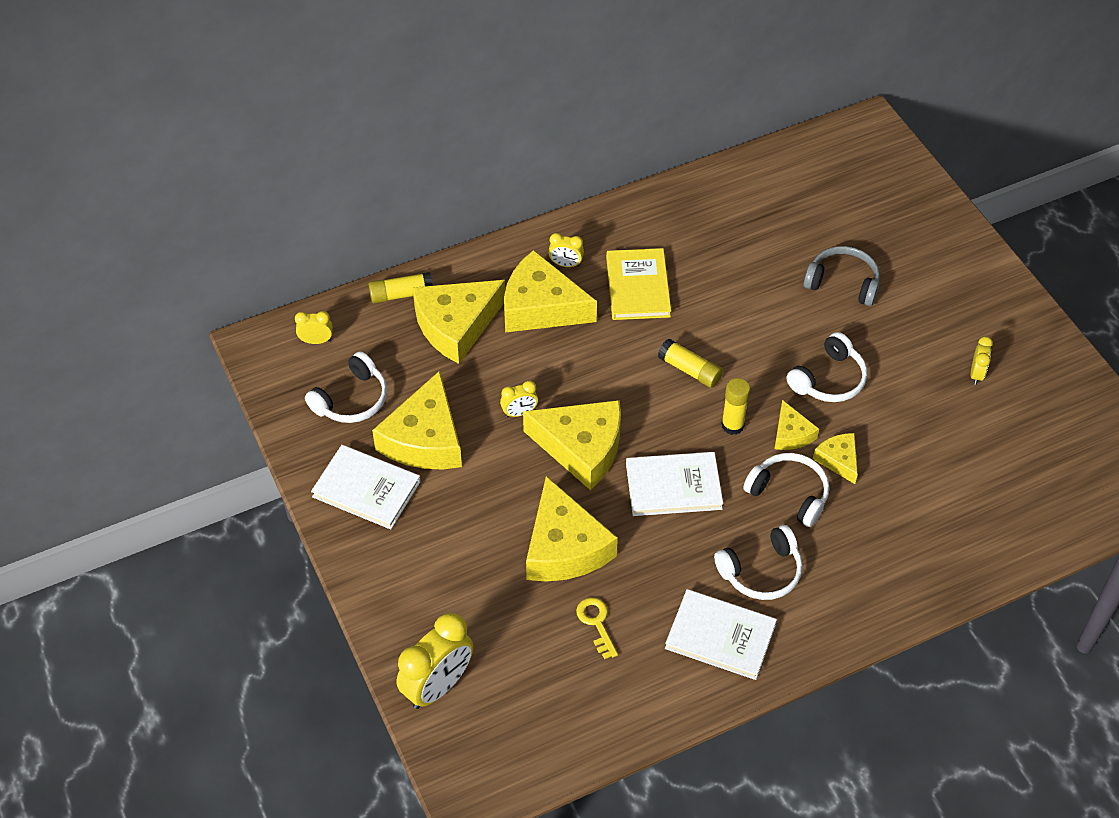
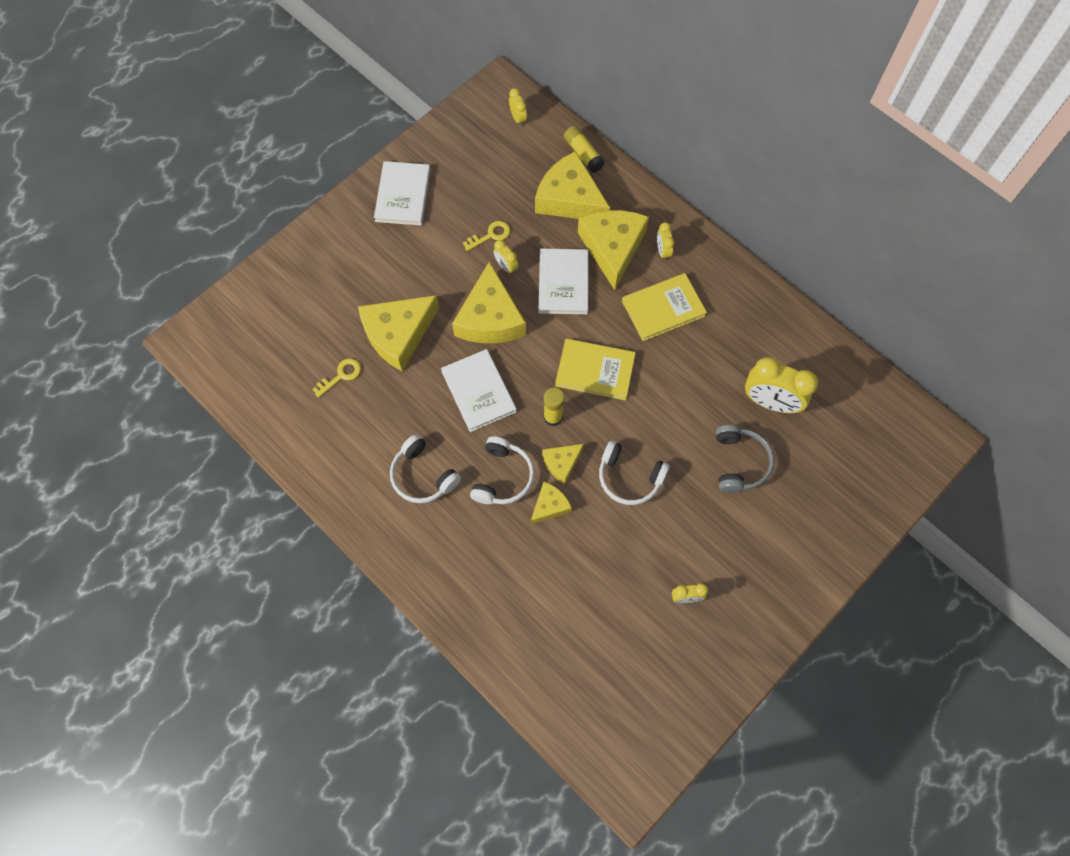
camera: 70 degrees right, 15 degrees up
(352, 399) = (475, 159): white headphones -> none
(425, 439) = (459, 215): yellow cheese -> none
(438, 686) = (260, 294): yellow clock -> yellow clock (770, 402)
(469, 415) = (490, 235): none -> yellow key
(690, 370) = (595, 370): yellow glue stick -> yellow book
(720, 636) = (356, 462): white book -> white book (563, 283)

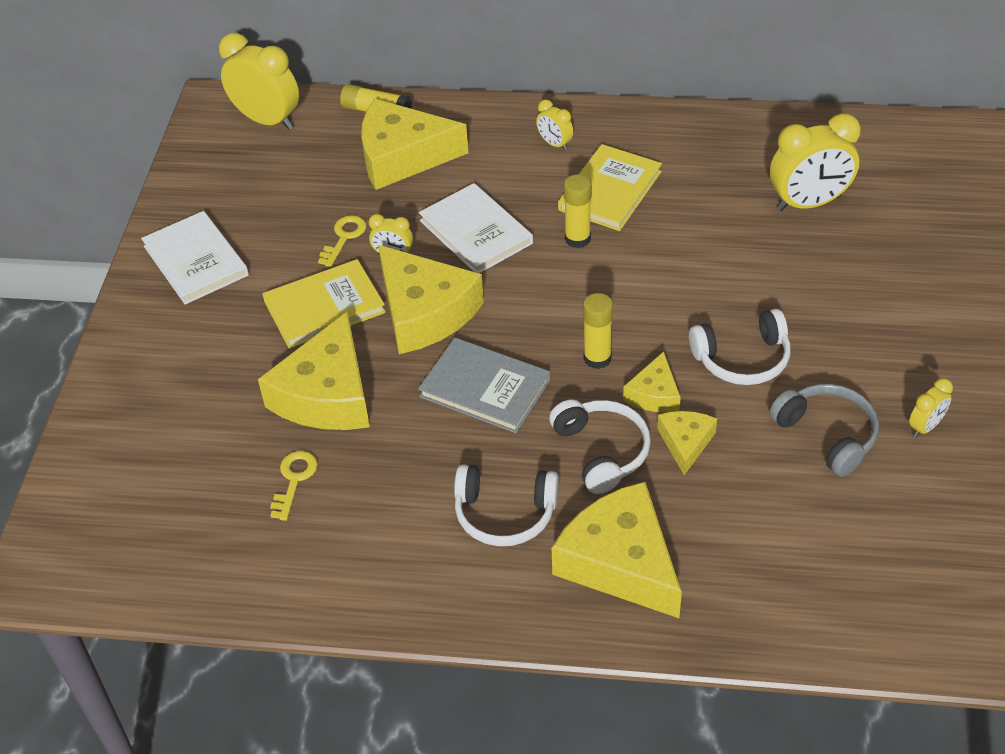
camera: 35 degrees left, 20 degrees down
(478, 391) = (485, 388): white book -> grey book
(518, 118) = (267, 120): yellow clock -> yellow clock, size x2.03
(595, 370) = (597, 287): yellow book -> yellow book (324, 307)
(612, 248) = (497, 171): yellow cheese -> yellow cheese (620, 562)
(614, 329) = (577, 239): none -> yellow glue stick
(739, 462) = (838, 272): grey headphones -> grey headphones (827, 434)

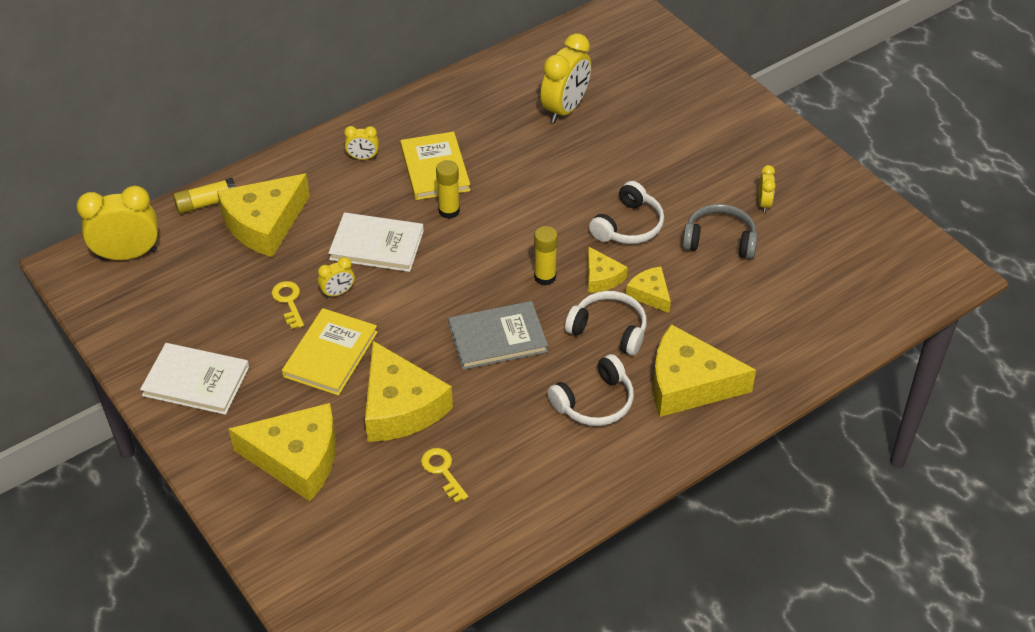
camera: 45 degrees left, 0 degrees up
(424, 312) = (403, 316): yellow cheese -> yellow cheese (297, 459)

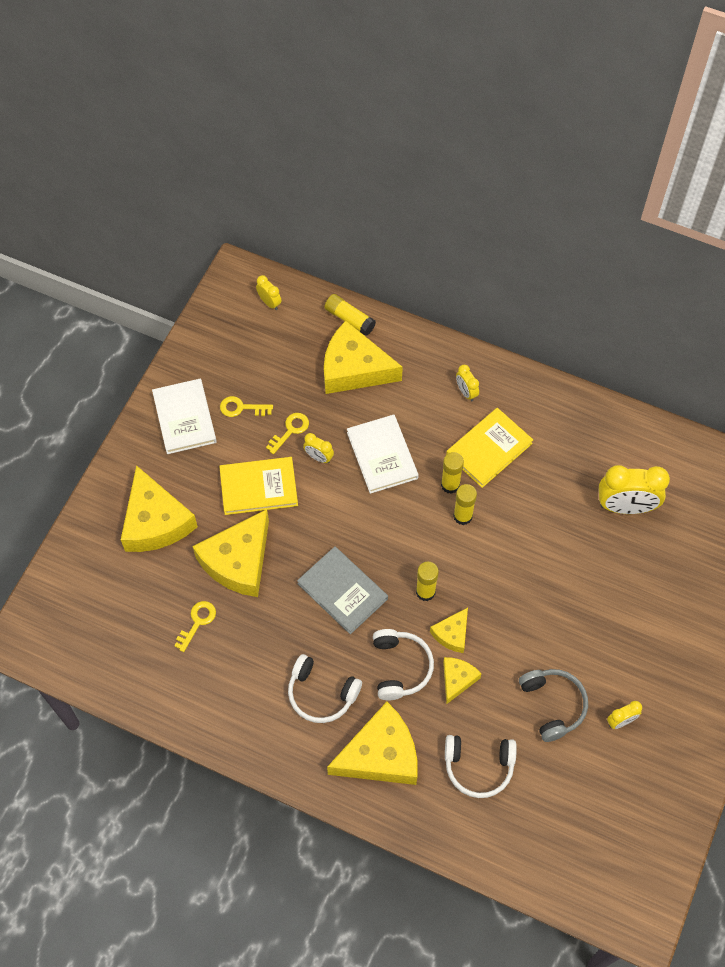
camera: 60 degrees right, 15 degrees up
(128, 254) = (269, 303): yellow clock -> yellow clock, size x0.49
(228, 329) = (241, 408): none -> yellow key
(488, 217) = (462, 516): none -> yellow glue stick
(628, 226) = (522, 625): white headphones -> white headphones (478, 767)
(688, 384) = (380, 754): yellow cheese -> yellow cheese turned 90 degrees clockwise

